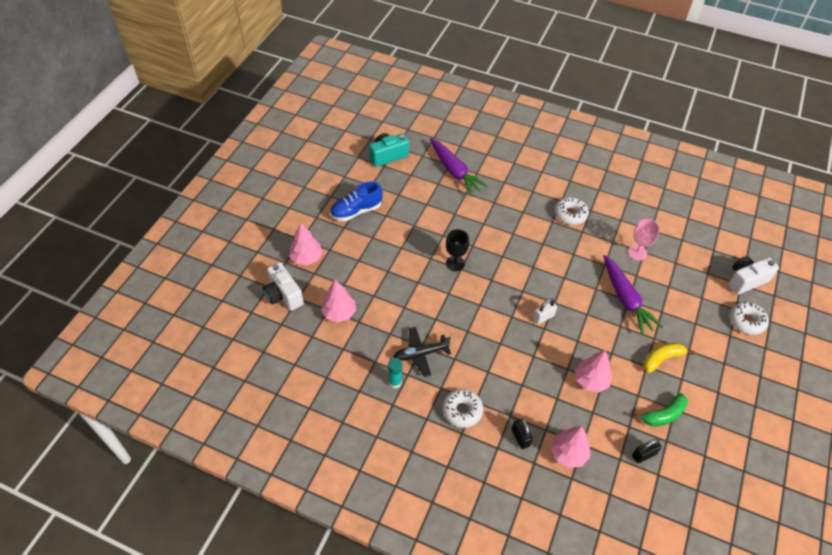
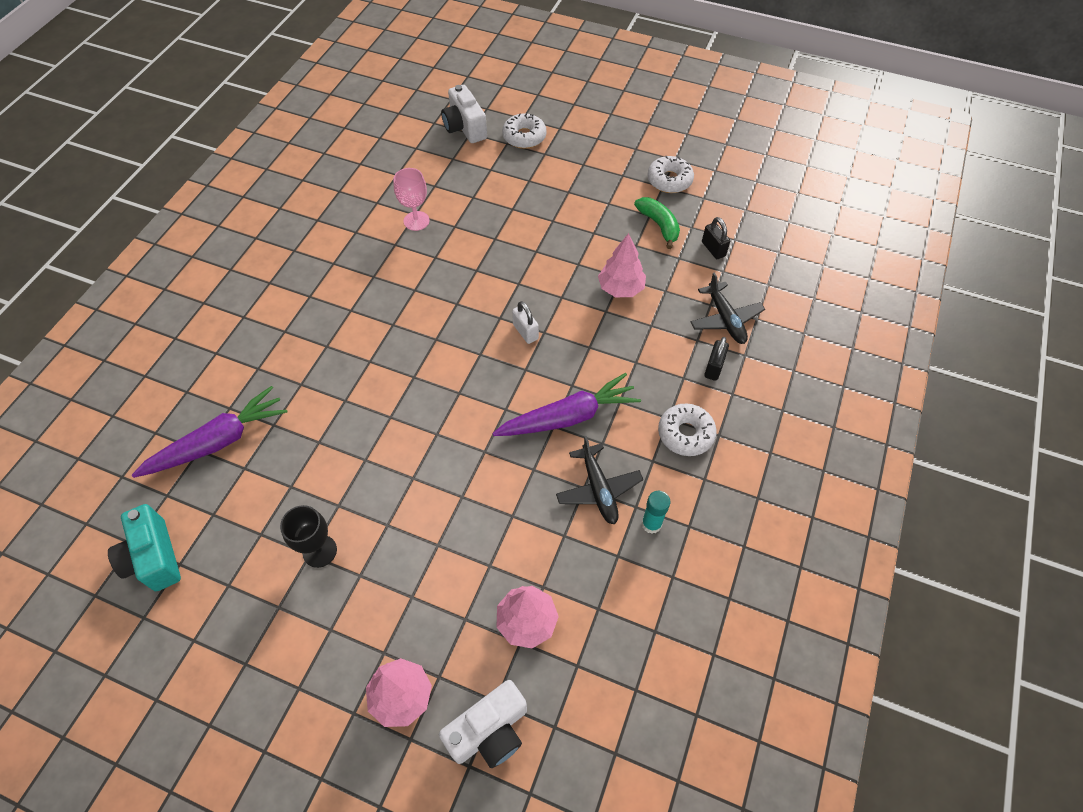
camera: 90 degrees left, 5 degrees up
(356, 211) = (292, 609): blue shoe -> none
(455, 263) = (425, 441): black goblet -> black goblet (319, 551)
(520, 438) = (714, 368): black padlock -> black padlock turned 45 degrees counterclockwise
(568, 453) = (725, 319): pink tree -> black plane
(570, 214) = (339, 287): white donut -> white donut (669, 180)
(625, 299) = (494, 241): purple carrot -> purple carrot (568, 417)
(661, 359) = (582, 217): yellow banana -> none

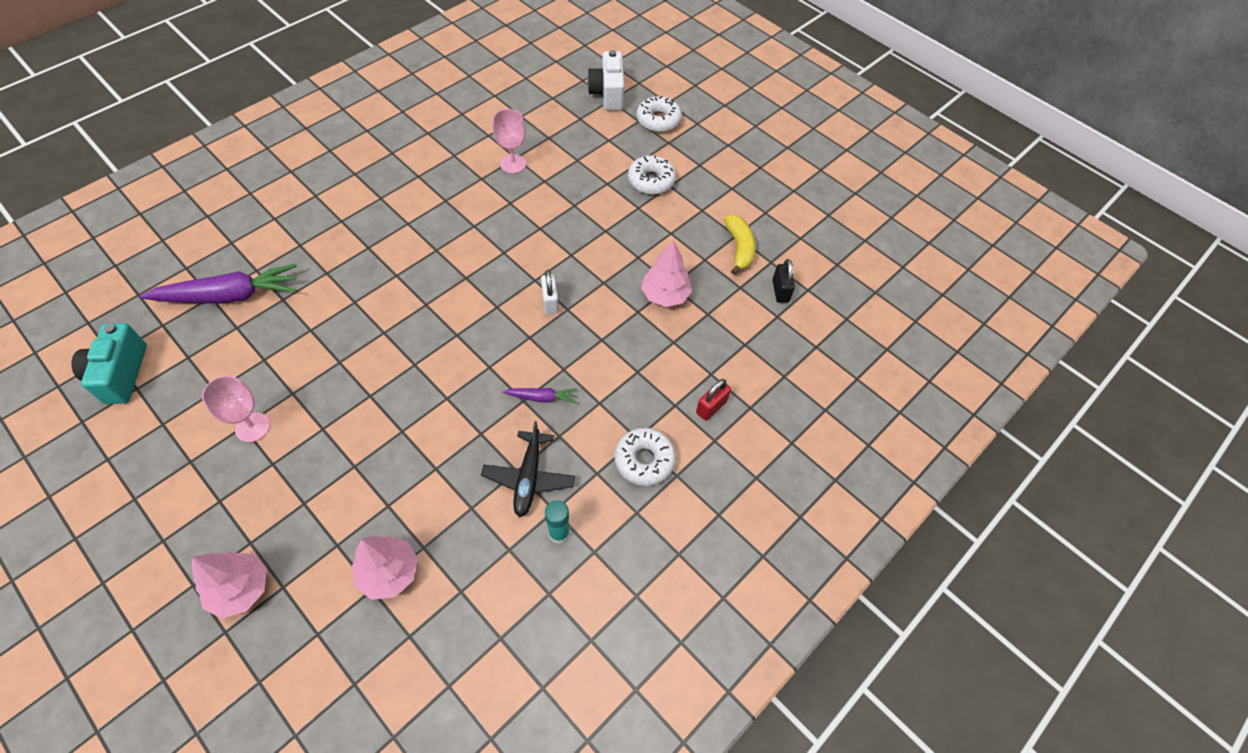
camera: 20 degrees right, 0 degrees up
(319, 551) = (252, 427): black goblet -> pink goblet
(489, 731) = (295, 659): white camera -> none
(568, 417) = (542, 398): purple carrot -> purple carrot, size x0.47
(659, 225) = (739, 248): green banana -> yellow banana
(669, 180) = (775, 209): white donut -> white donut (651, 181)
(714, 368) = (711, 407): black padlock -> red padlock
(725, 319) = (751, 364): black plane -> none

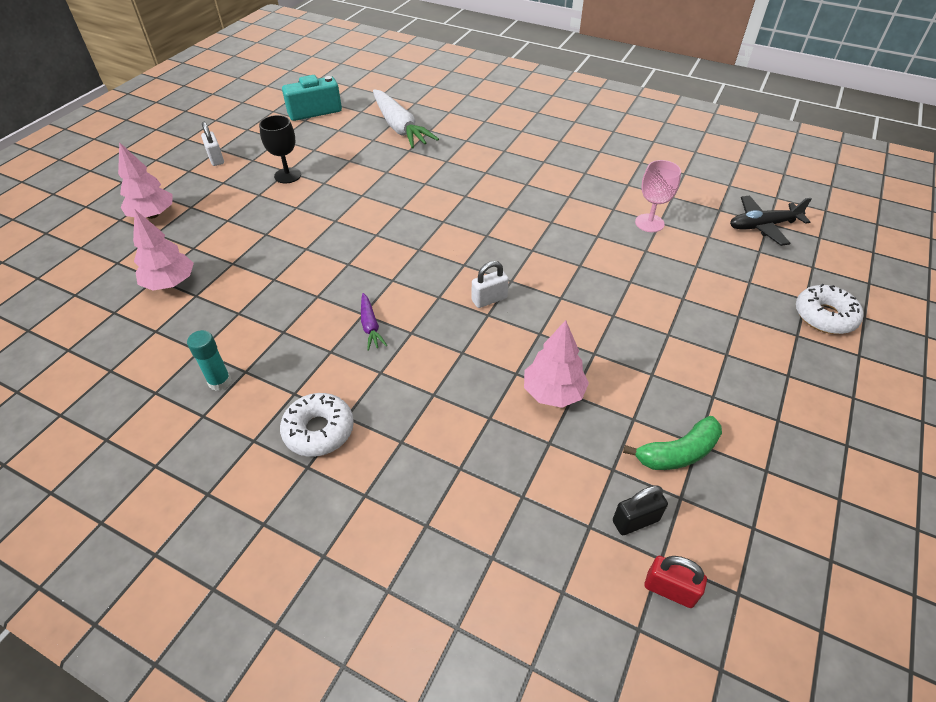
camera: 75 degrees right, 10 degrees down
(157, 504) = (216, 159): none -> white padlock
(230, 296) = (399, 127): purple carrot -> white carrot
(252, 427) = (287, 175): pink goblet -> black goblet
(529, 478) = (277, 342): black plane -> black plane (763, 226)
(608, 94) = (821, 262): white camera -> none
(651, 181) = (719, 335): white donut -> none
(711, 407) = (410, 480): red padlock -> red padlock (669, 590)
(739, 248) = (677, 453): yellow banana -> green banana

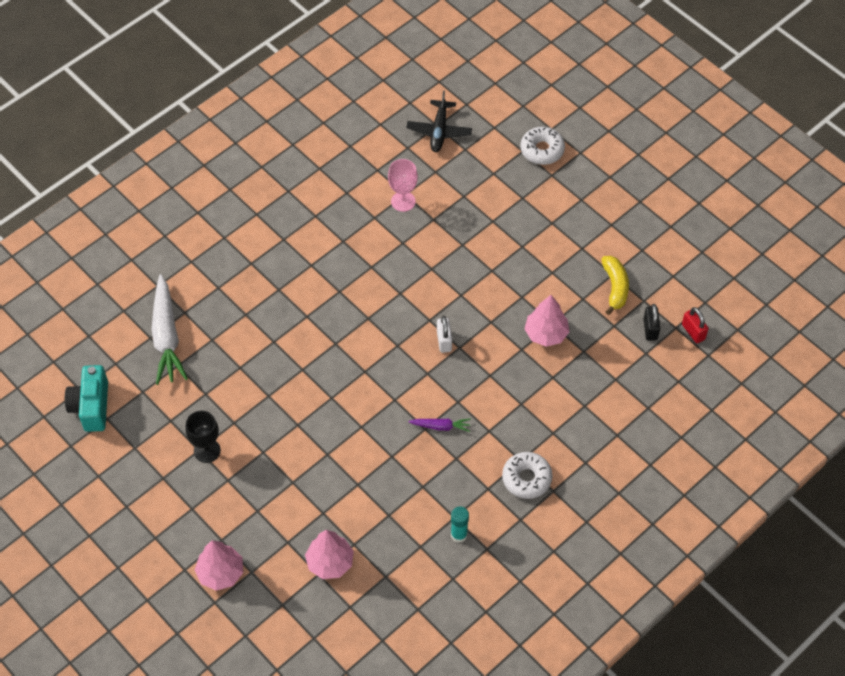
camera: 70 degrees left, 10 degrees up
(216, 159) = (144, 510): white padlock -> none
(399, 127) = (166, 337): white carrot -> white carrot turned 90 degrees clockwise
(669, 590) = (693, 332): red padlock -> red padlock turned 75 degrees counterclockwise
(677, 453) = (615, 287): green banana -> yellow banana

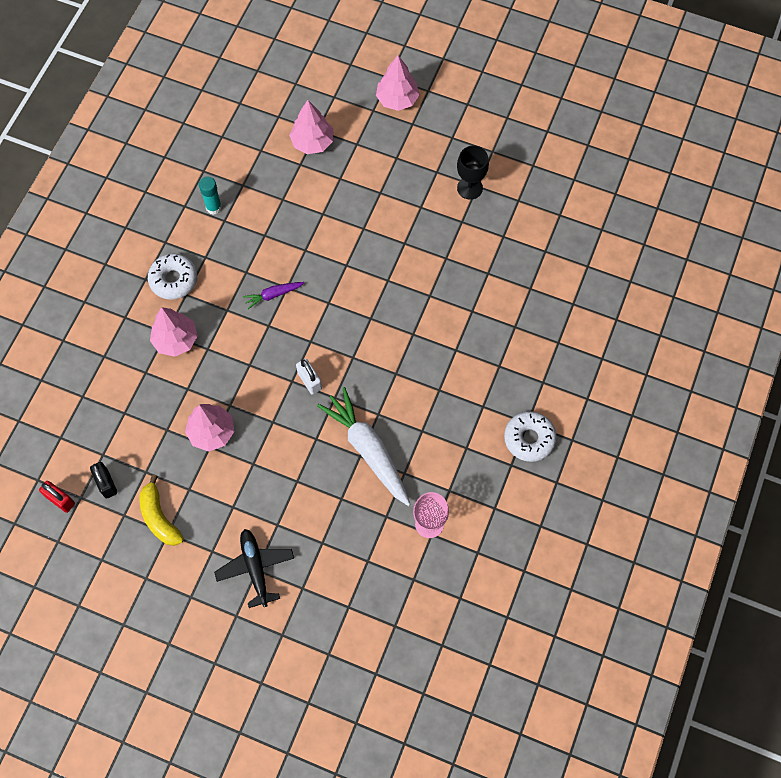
camera: 155 degrees right, 10 degrees up
(91, 406) = (594, 183): turquoise camera -> none
(166, 337) = (573, 273): white carrot -> white carrot (368, 449)
(439, 131) = (436, 638): black plane -> black plane (255, 568)
(542, 150) = (307, 665): white donut -> white donut (529, 439)
(546, 422) = (176, 340): none -> pink tree

